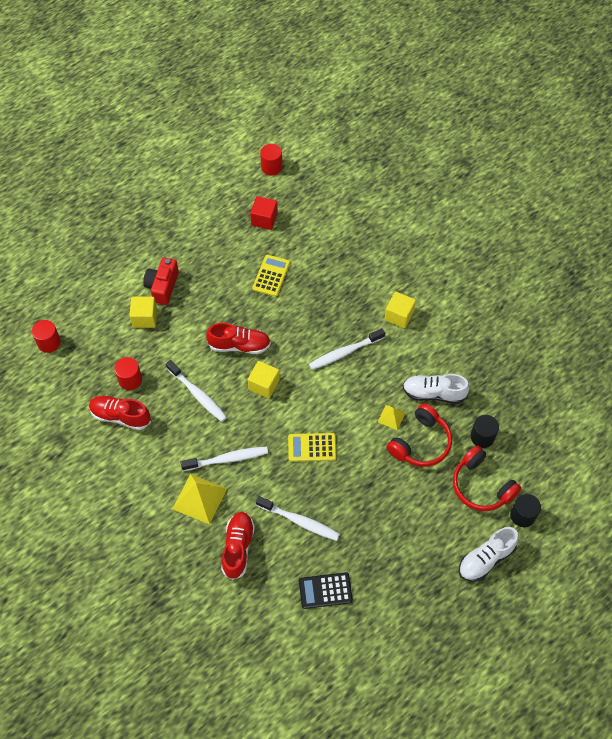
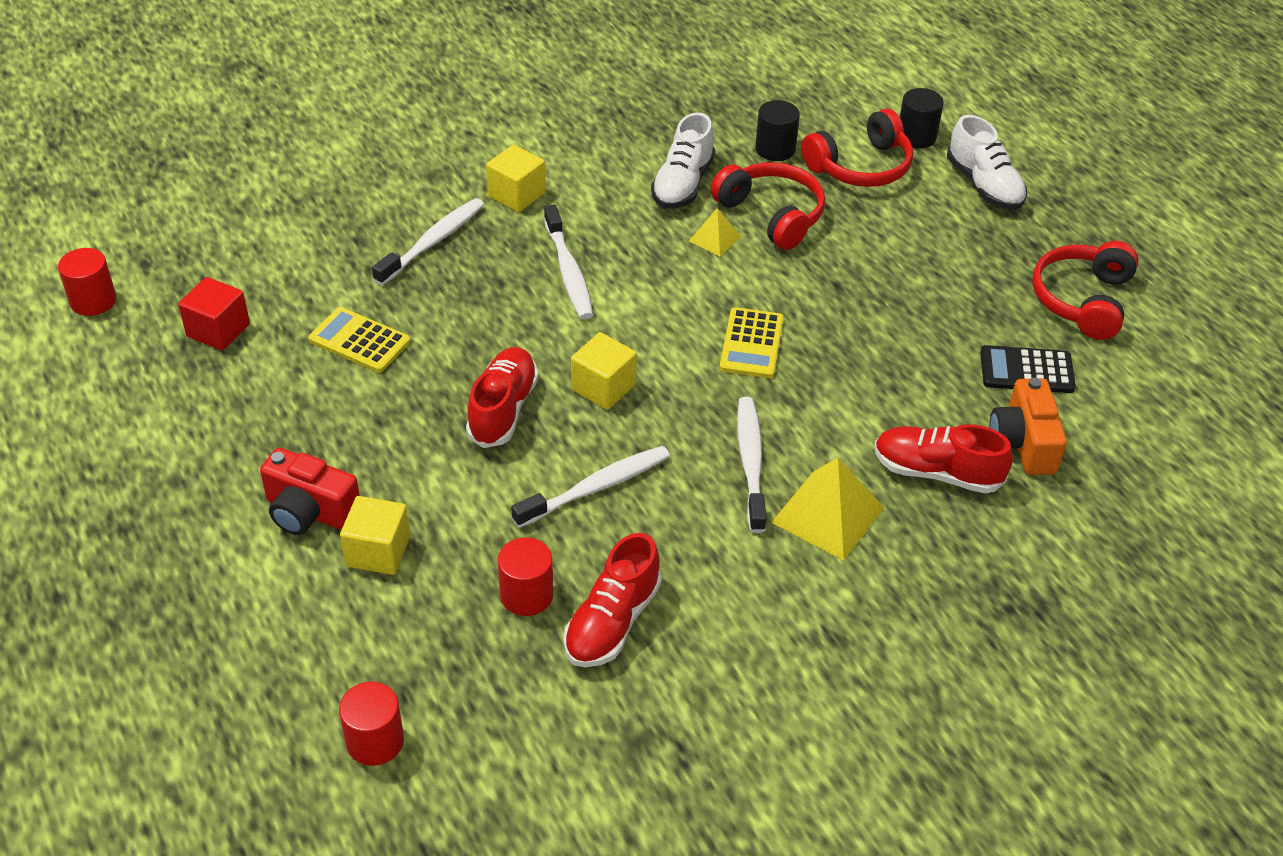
camera: 80 degrees left, 15 degrees down
(268, 591) = (1023, 443): none -> orange camera
(299, 521) = (894, 382): white toothbrush -> white toothbrush (433, 242)
(325, 590) = (1026, 370): black calculator -> black calculator turned 90 degrees clockwise
(393, 621) = (1082, 300): none -> red headphones

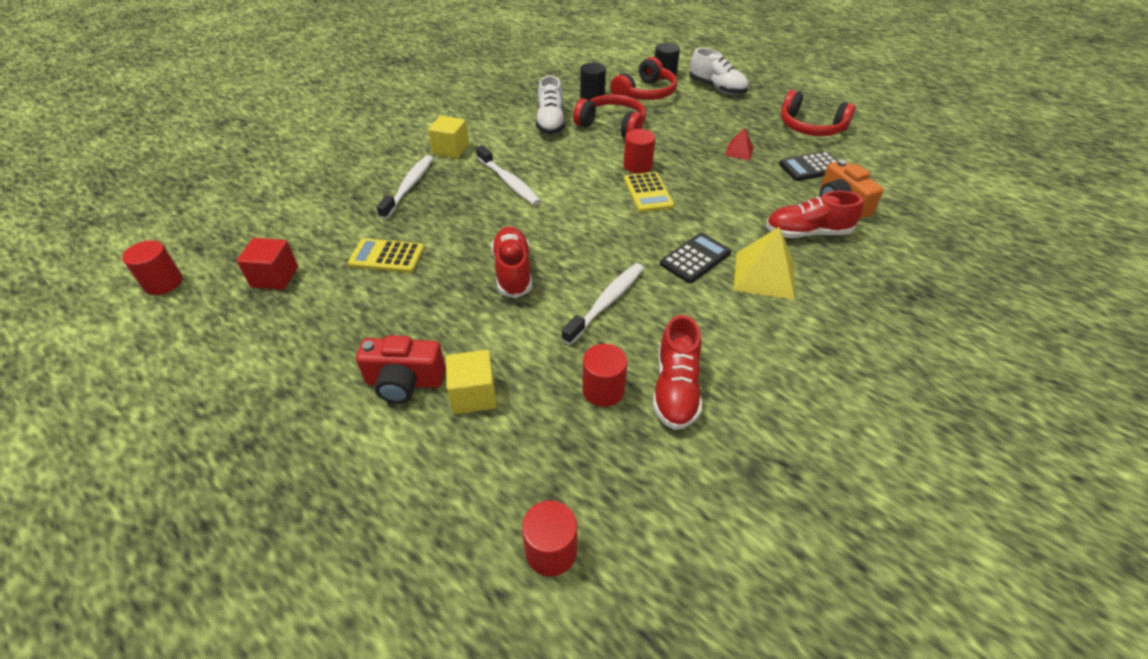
camera: 20 degrees left, 0 degrees up
(603, 387) = (572, 240): yellow cube -> none
(715, 239) = (588, 144): yellow pyramid -> none
(751, 463) = (695, 258): white toothbrush -> black calculator
(765, 295) = (637, 165): none -> red cylinder
(935, 312) = (739, 151): none -> red pyramid
(1082, 300) = (810, 127): red headphones -> red headphones turned 60 degrees counterclockwise

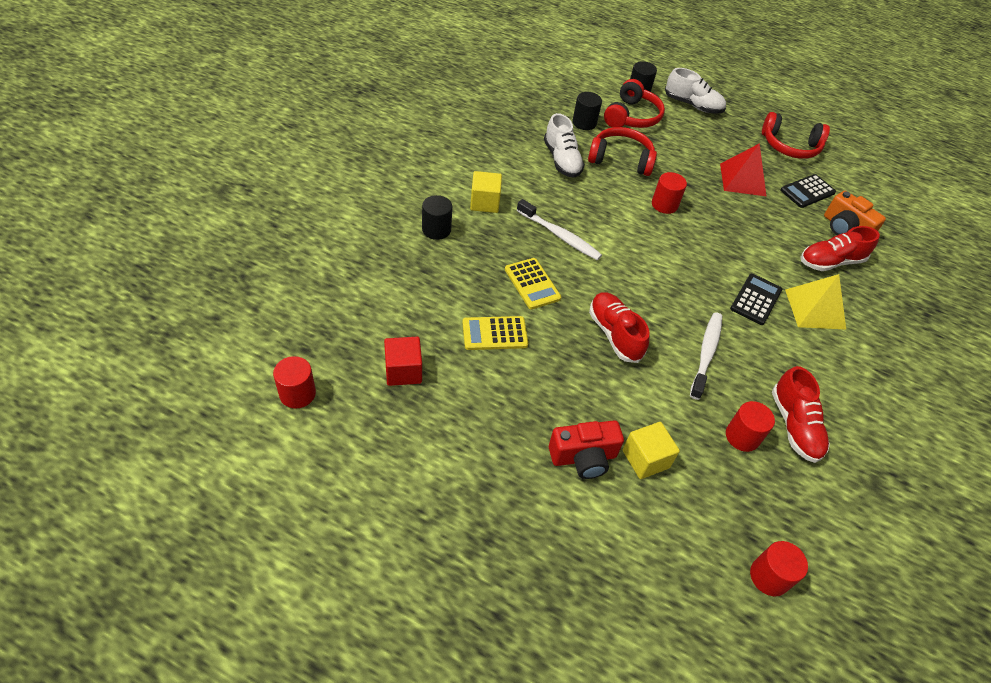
camera: 20 degrees left, 5 degrees up
(389, 166) = (436, 229): none -> black cylinder
(409, 187) = (470, 252): white toothbrush -> none
(648, 193) = (687, 234): yellow calculator -> yellow calculator (532, 284)
(739, 151) = (742, 179): red pyramid -> red pyramid, size x1.85

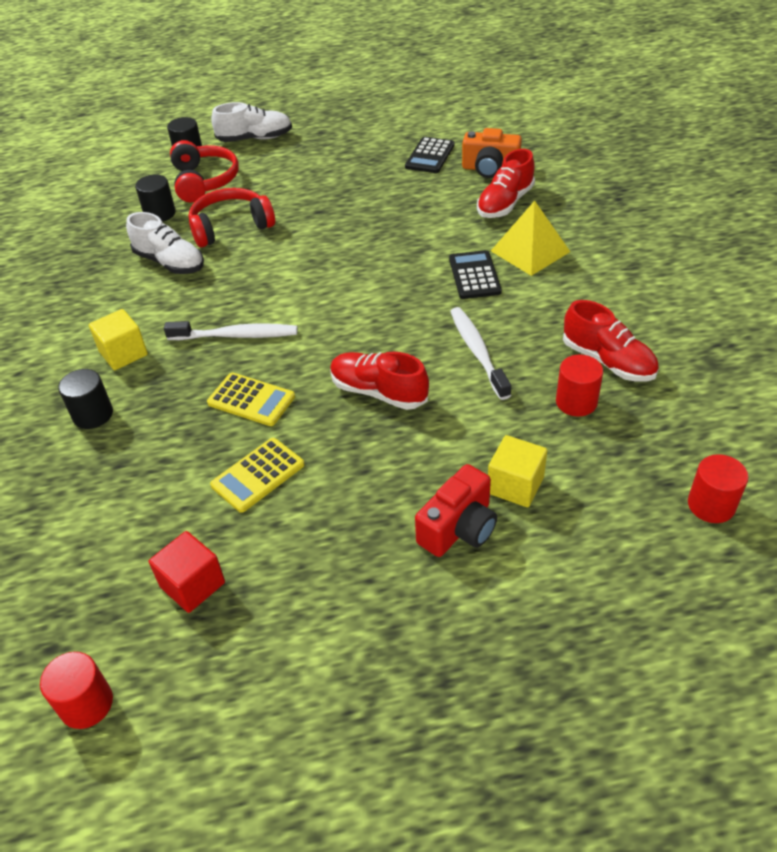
camera: 30 degrees left, 5 degrees down
(664, 205) = (313, 243): red cylinder -> none
(742, 179) = (364, 178): red pyramid -> none
(790, 146) = (378, 126): red headphones -> none

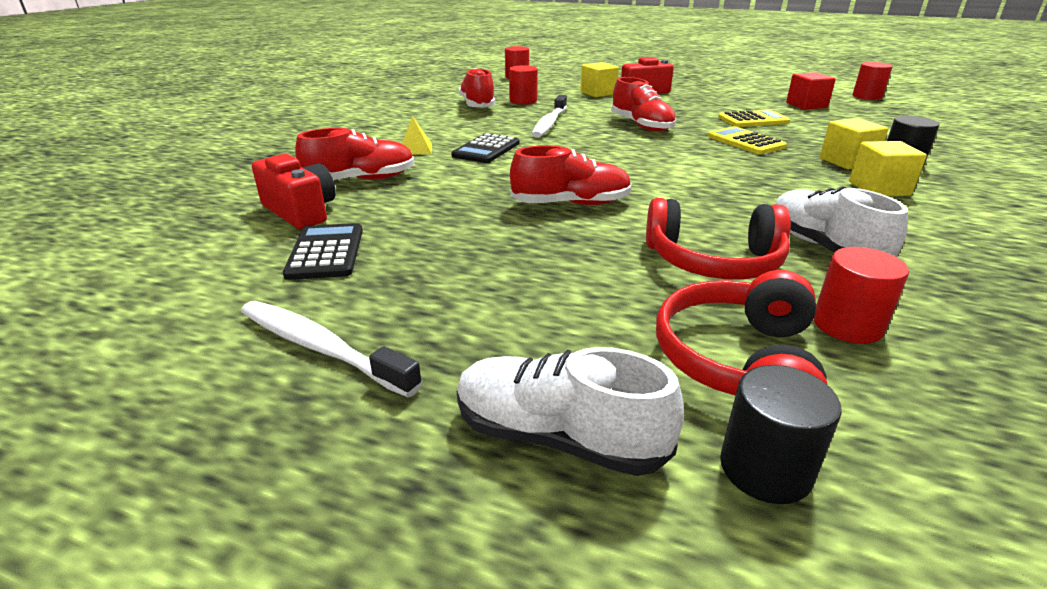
camera: 150 degrees left, 15 degrees down
(145, 396) = (847, 162): none -> yellow cube
(160, 214) = (847, 325): black cylinder -> red cylinder
(236, 335) = (746, 171): white toothbrush -> white toothbrush (321, 348)
(342, 239) = (571, 204): none -> red shoe
(430, 156) = (326, 252): black calculator -> black calculator turned 60 degrees counterclockwise
(490, 169) = (301, 211): orange camera -> red camera
(530, 251) = (416, 149): yellow pyramid -> yellow pyramid, size x0.54

